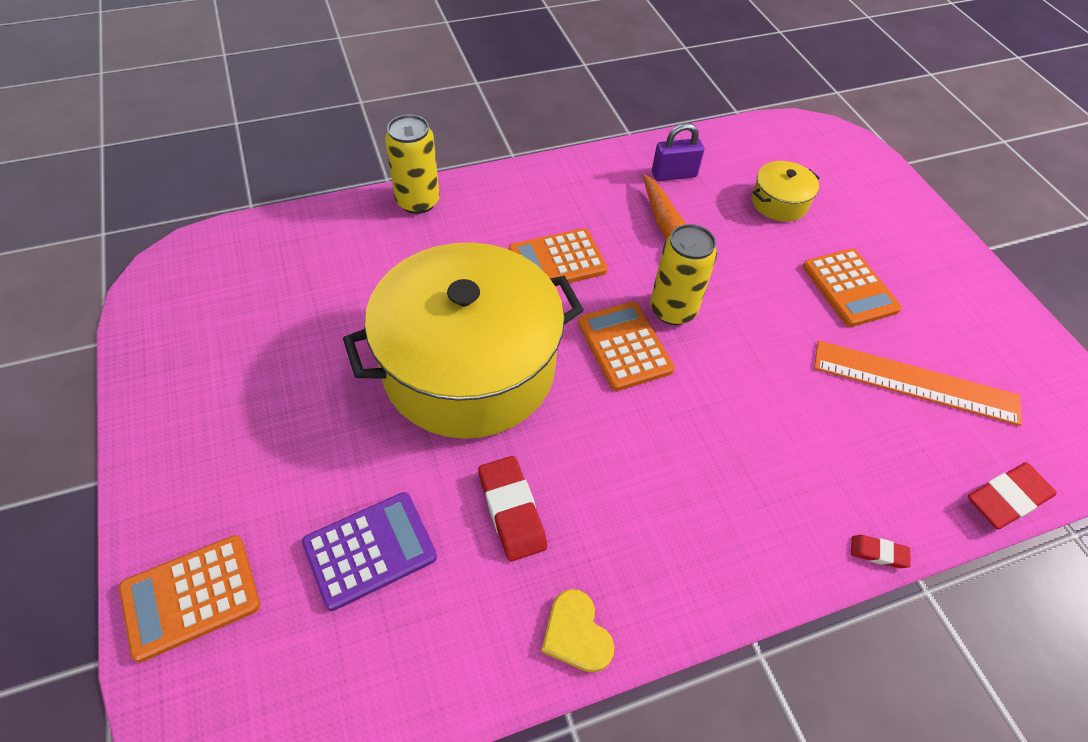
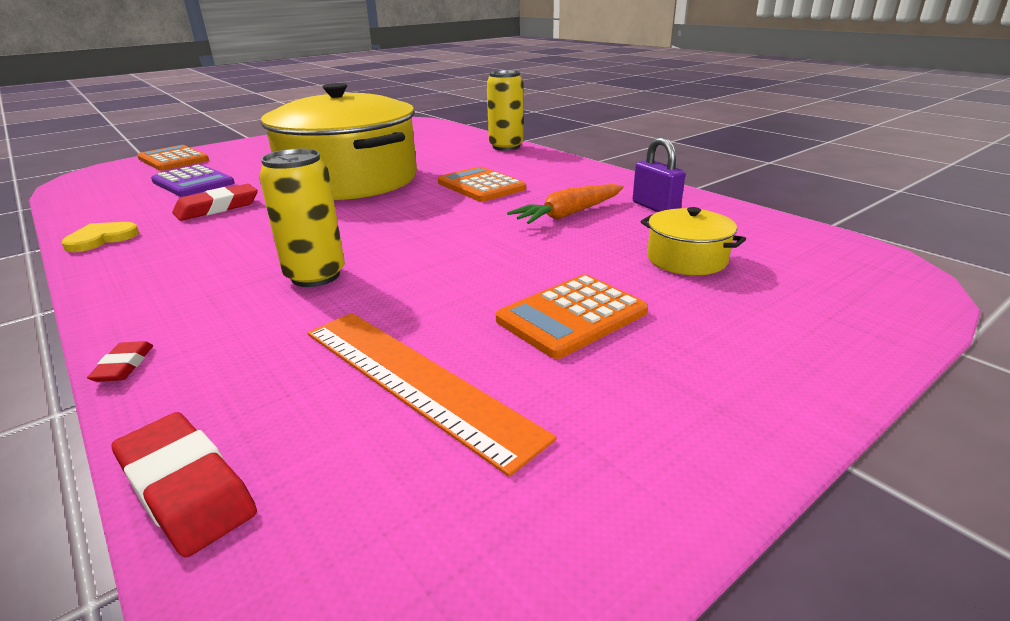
camera: 75 degrees right, 25 degrees down
(624, 346) = (395, 218): orange calculator -> none
(672, 310) = (453, 229): yellow can -> yellow can (315, 276)
(915, 382) = (414, 380): orange ruler -> orange ruler turned 45 degrees counterclockwise

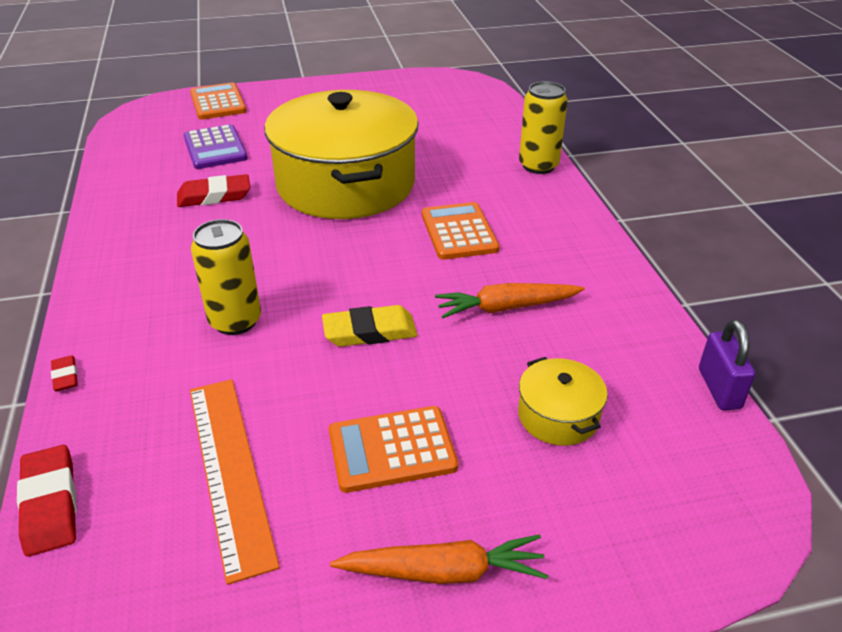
camera: 25 degrees right, 10 degrees up
(101, 239) = (113, 214): yellow heart -> none
(124, 366) = (65, 376): red eraser -> red eraser turned 45 degrees counterclockwise
(464, 252) = (370, 331): none -> yellow eraser
(655, 207) = (603, 326): purple padlock -> purple padlock (719, 389)
(722, 382) = (444, 571): none -> orange carrot

